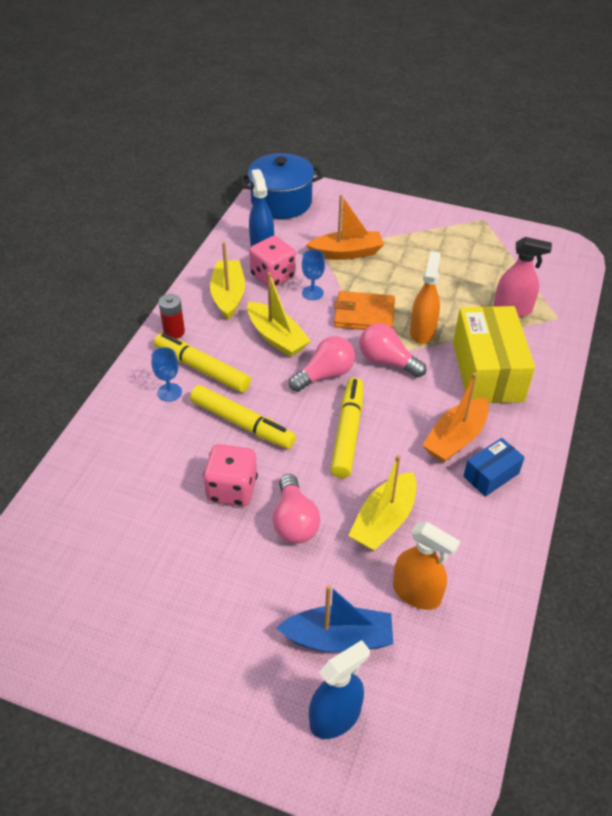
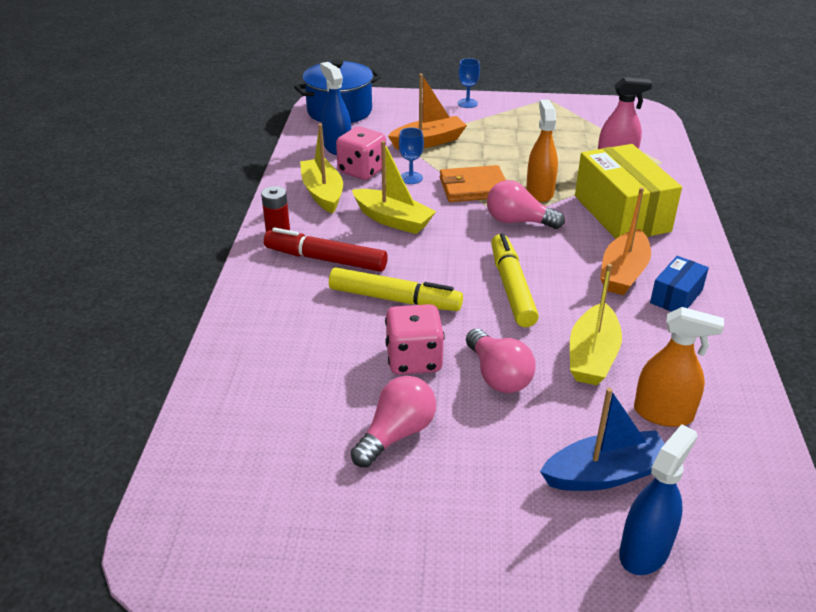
camera: 15 degrees left, 10 degrees down
(169, 392) = (299, 286): blue goblet -> blue goblet (467, 103)
(202, 369) = (325, 259): yellow marker -> red marker
(325, 374) = (461, 242): pink light bulb -> pink light bulb (396, 434)

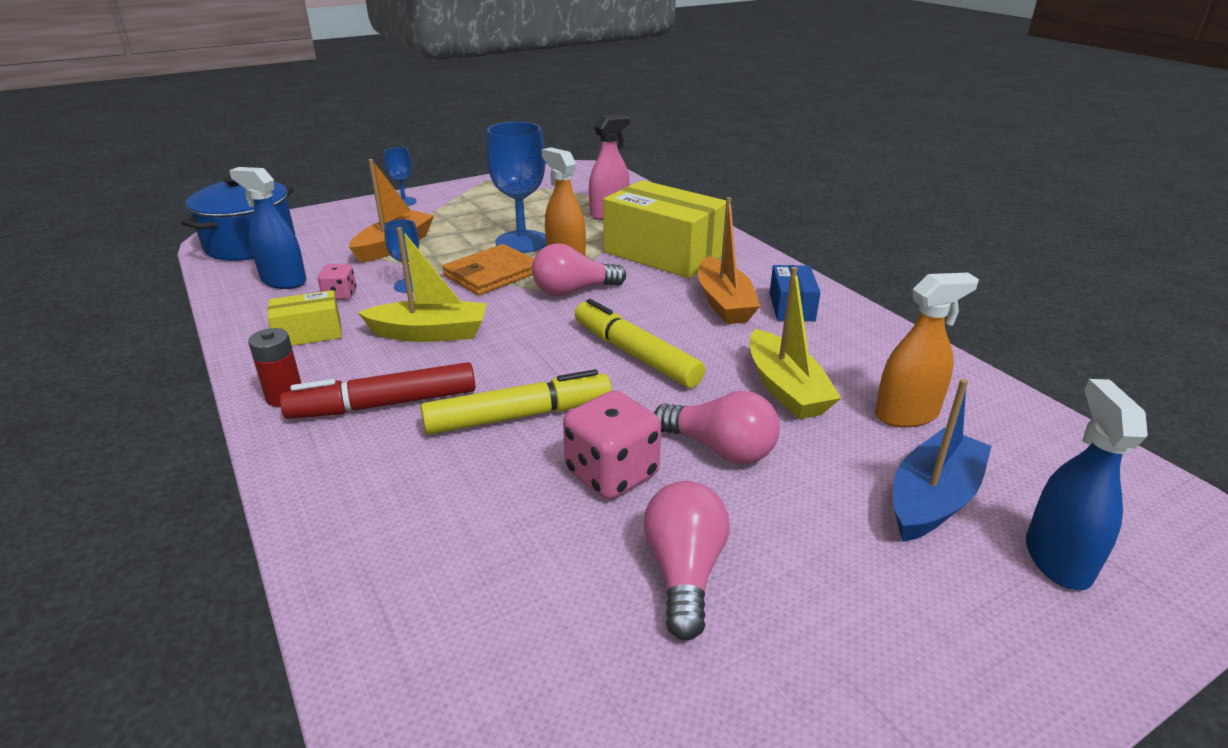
camera: 35 degrees left, 5 degrees down
(322, 193) = (309, 333): yellow boat -> yellow box
(362, 171) = (340, 295): pink dice -> pink dice, size x0.55
(521, 166) = (522, 242): none -> blue goblet

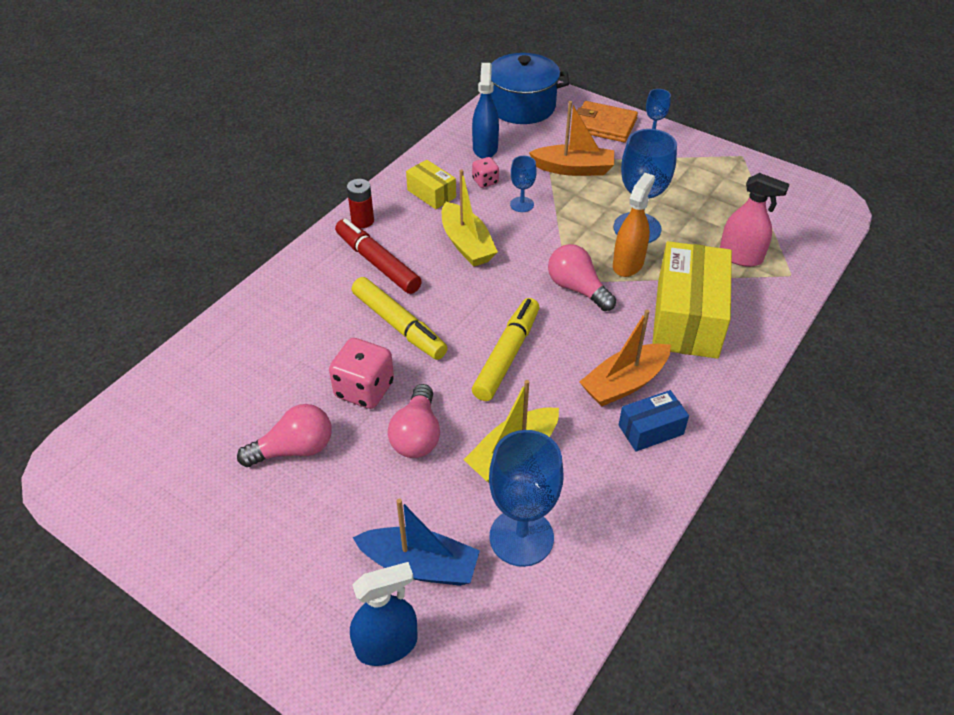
camera: 65 degrees right, 15 degrees up
(492, 274) = (569, 236): orange wallet -> orange wallet (604, 125)
(906, 414) = (521, 537): orange spray bottle -> blue goblet

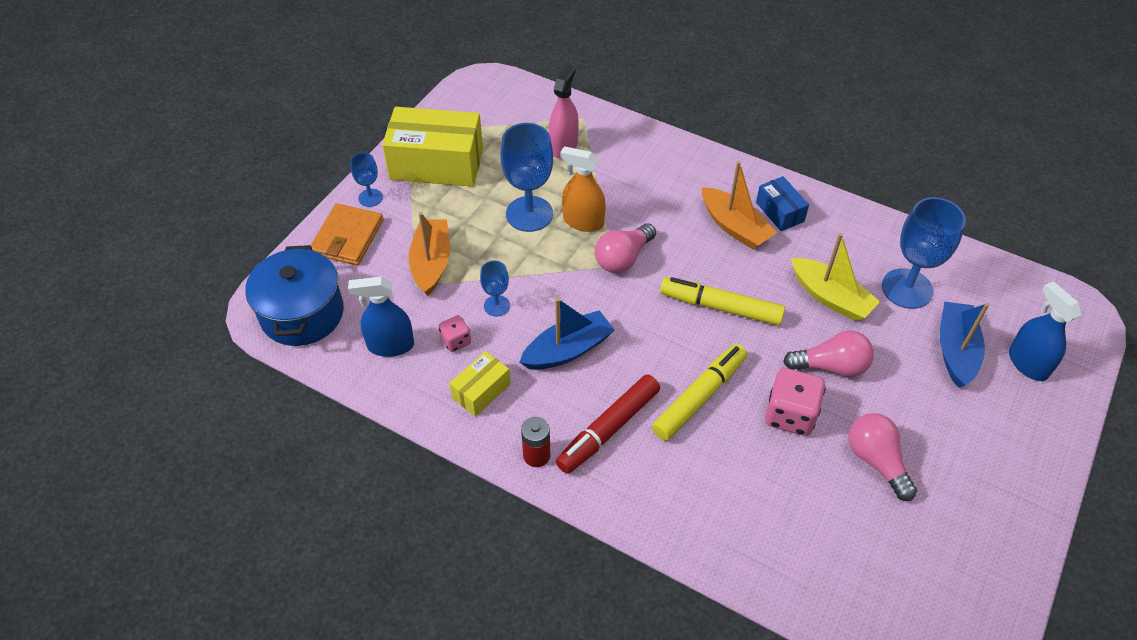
camera: 95 degrees left, 5 degrees up
(466, 244) = (567, 350): yellow boat -> blue boat
(687, 318) = (649, 185): yellow box -> yellow box (436, 164)

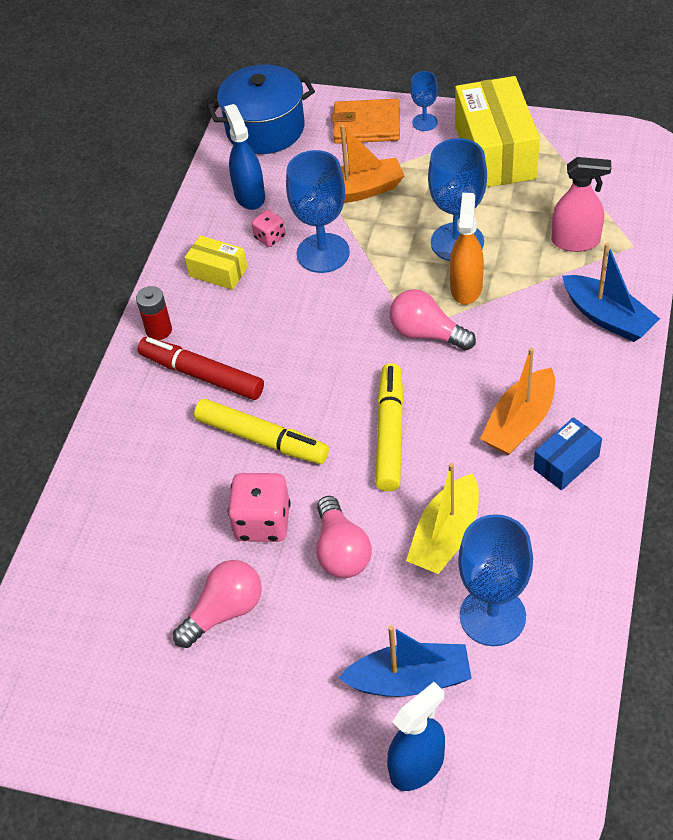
camera: 80 degrees right, 0 degrees up
(497, 306) = (323, 253): blue goblet -> blue goblet, size x1.94
(567, 350) = (287, 320): blue boat -> blue boat (607, 317)

